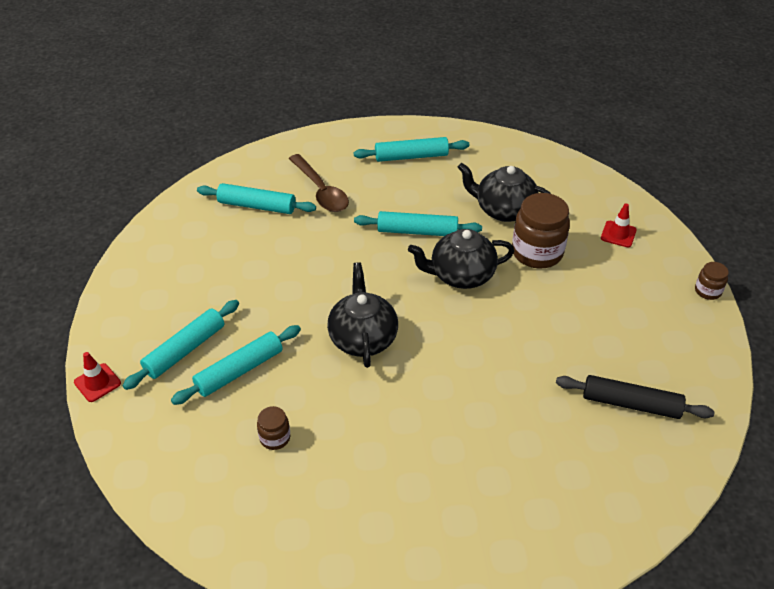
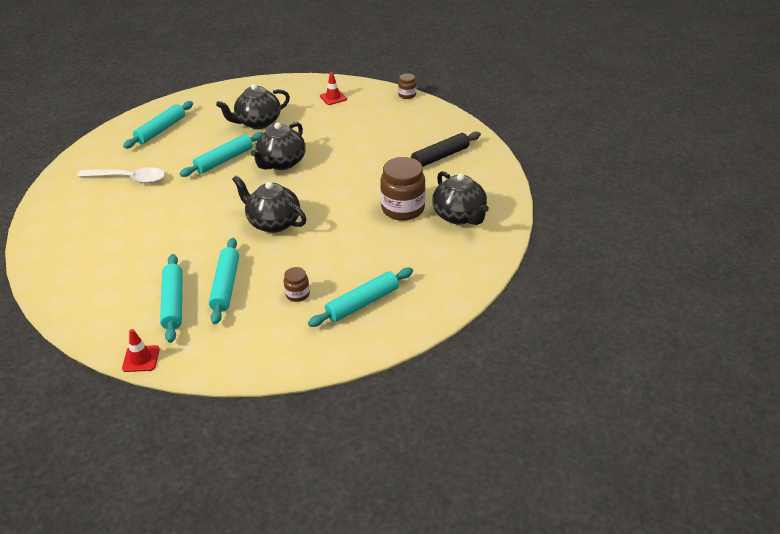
camera: 50 degrees left, 5 degrees down
(257, 206) = (96, 211): turquoise rolling pin -> turquoise rolling pin (362, 303)
(321, 191) = (129, 179): brown spoon -> white spoon
(537, 252) = (305, 129): brown jar -> brown jar (403, 209)
(543, 499) = (459, 216): none -> black teapot

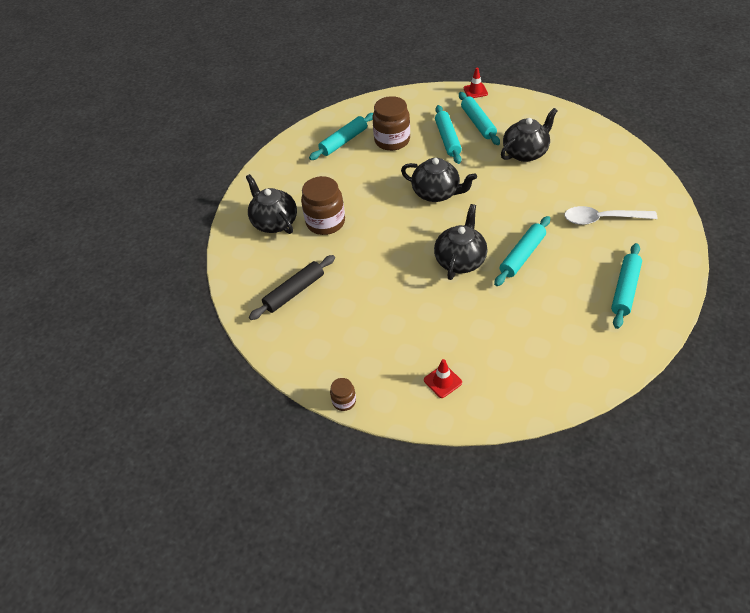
camera: 175 degrees right, 10 degrees up
(258, 122) = (518, 319): black teapot -> black teapot (525, 152)
(297, 294) = (392, 140): brown jar -> brown jar, size x2.03

